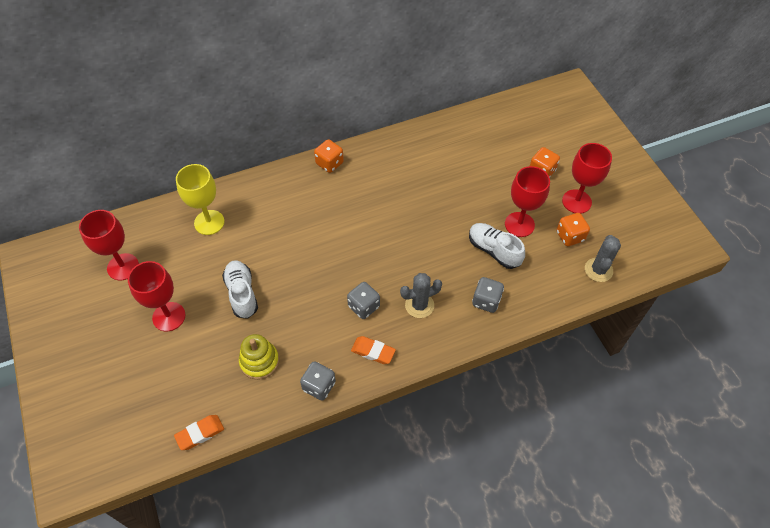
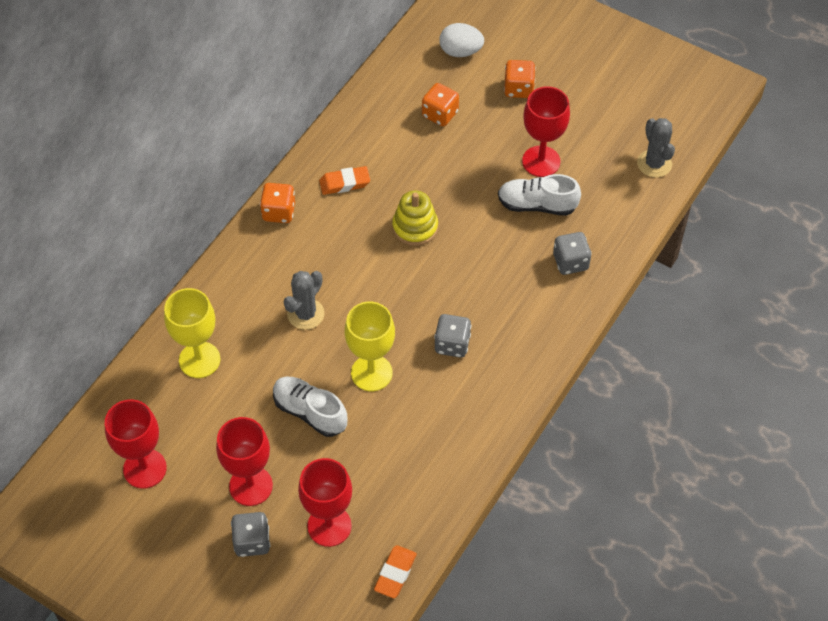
camera: 35 degrees left, 0 degrees up
(259, 361) = (392, 467): yellow stacking toy -> yellow stacking toy (415, 227)
(299, 293) = (371, 373): none -> yellow goblet
(319, 386) = (475, 450): grey dice -> grey dice (252, 541)
(373, 352) = (500, 383): orange eraser -> orange eraser (344, 183)
(419, 305) = (508, 307): grey cactus -> grey cactus (305, 314)
(522, 129) = (460, 51): none -> white egg
(570, 236) = (601, 144): orange dice -> orange dice (440, 114)
(576, 201) = (579, 102): red goblet -> red goblet (329, 526)

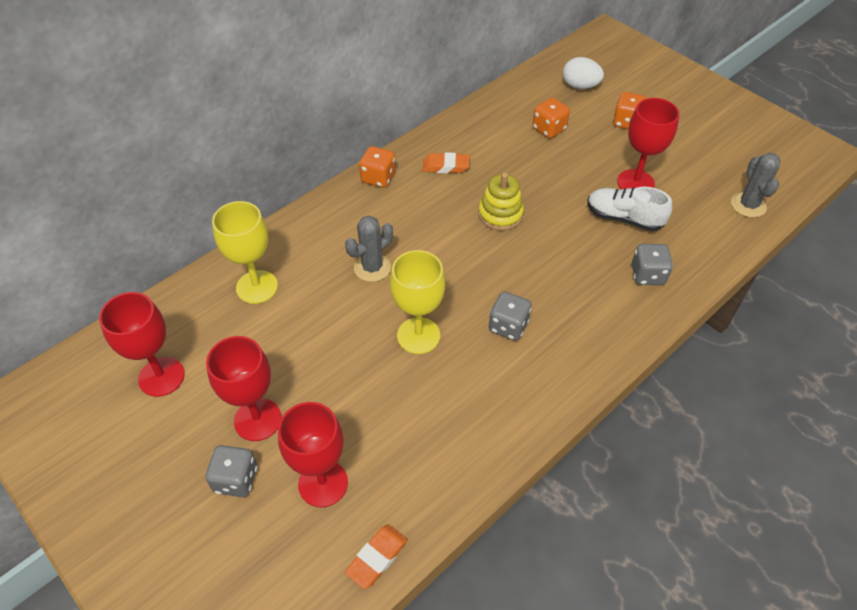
camera: 15 degrees right, 5 degrees down
(310, 412) = (344, 359): white shoe -> none

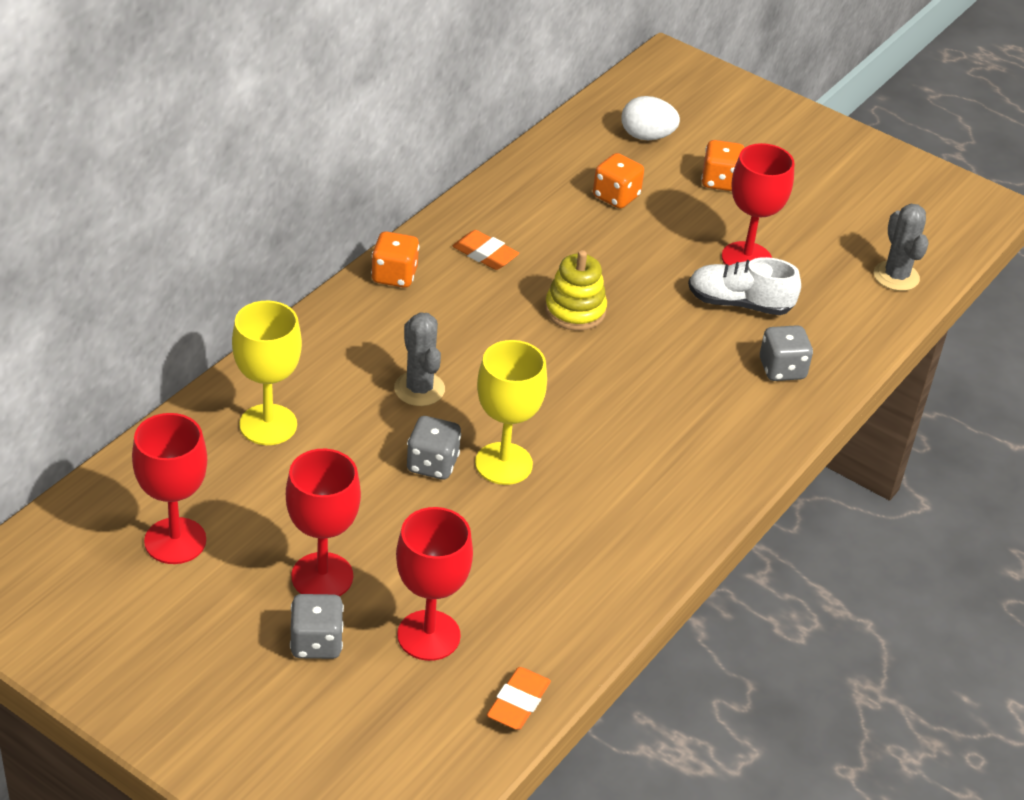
camera: 15 degrees left, 10 degrees down
(372, 268) = (419, 389): grey cactus -> grey cactus turned 60 degrees counterclockwise
(445, 166) = (485, 255): orange eraser -> orange eraser turned 45 degrees clockwise
(508, 326) = (617, 443): grey dice -> grey dice (432, 464)

